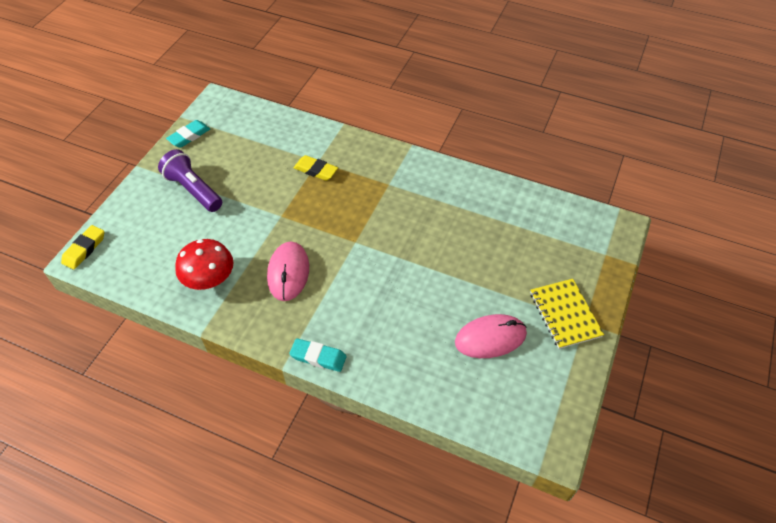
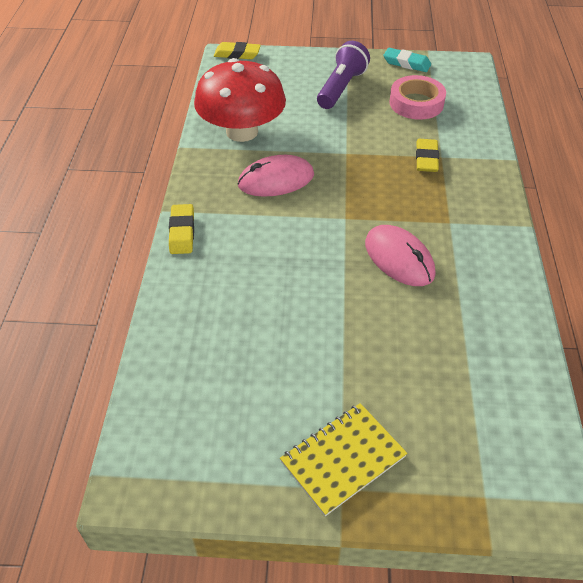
camera: 70 degrees right, 5 degrees down
(209, 278) = (242, 131): red mushroom -> red mushroom, size x1.52
(246, 150) = (416, 103): none -> pink tape
(318, 357) = (182, 232): turquoise eraser -> yellow eraser
(490, 338) = (267, 379): pink mouse -> pink mouse (399, 258)

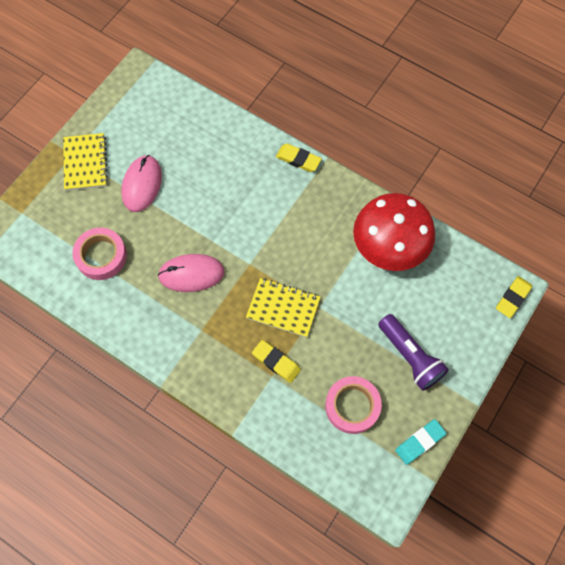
camera: 120 degrees right, 20 degrees up
(276, 180) = (316, 240): pink mouse -> pink mouse (142, 184)
(370, 175) = (283, 308): none -> yellow notebook
(456, 355) = (101, 256): none -> pink tape

